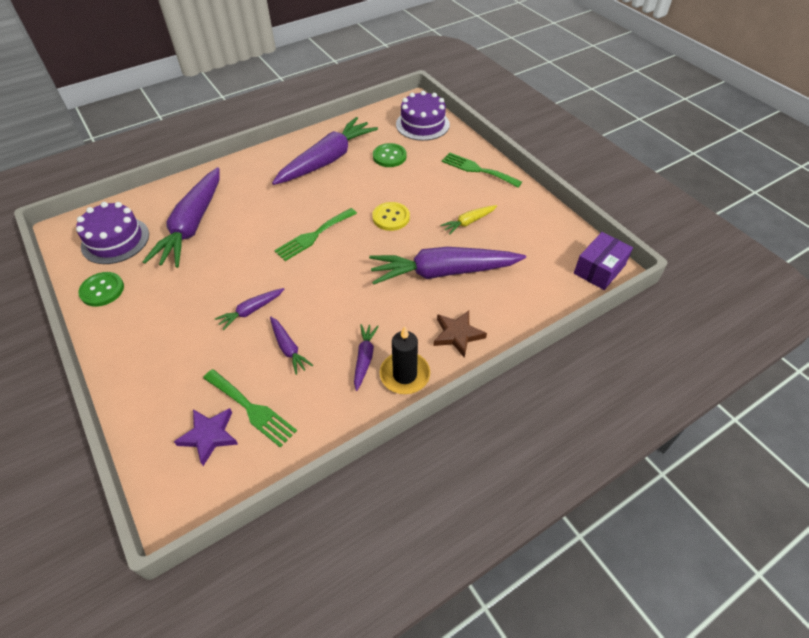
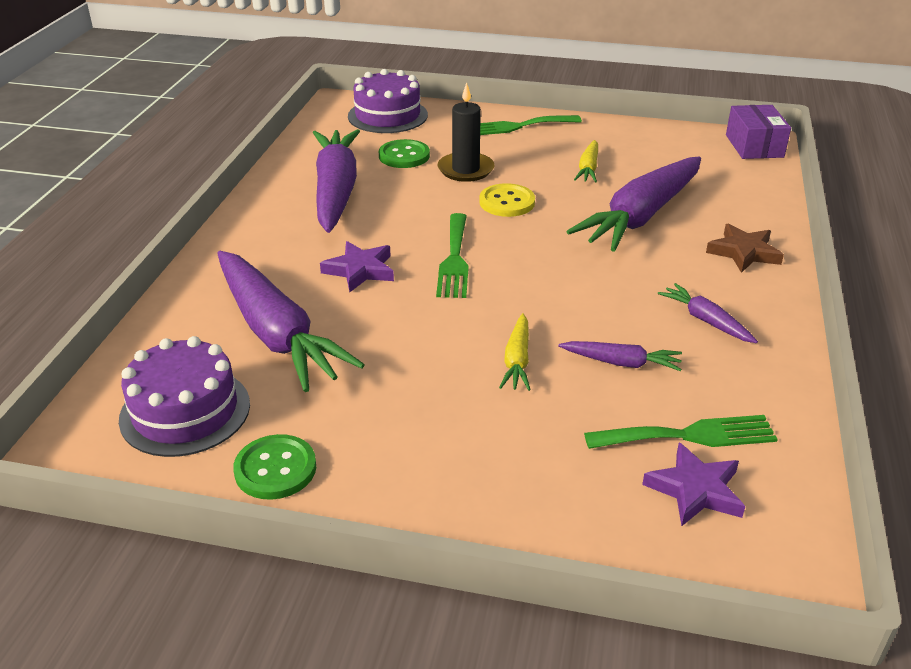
camera: 45 degrees left, 15 degrees down
(251, 311) = (517, 360): purple carrot -> yellow carrot
(268, 214) = (360, 270): none -> purple star
(405, 375) = (762, 308): black candle -> black candle (465, 170)

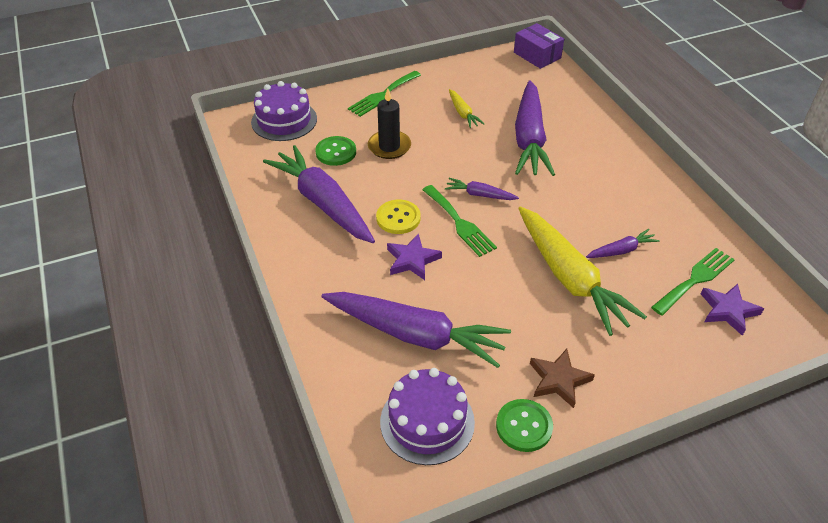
camera: 35 degrees left, 10 degrees up
(507, 202) = (443, 163): yellow button -> yellow button (398, 218)
(517, 360) = (569, 278): yellow carrot -> yellow carrot, size x2.20
(706, 320) = (633, 199): purple carrot -> purple carrot (479, 195)
(744, 252) = (606, 141): brown star -> brown star (559, 380)

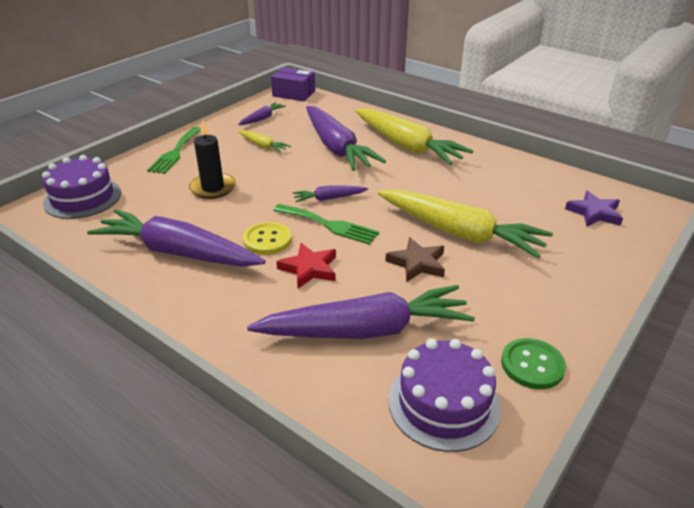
camera: 30 degrees left, 10 degrees down
(336, 152) = (160, 207): green button -> none
(412, 260) = (309, 269): purple star -> red star
(559, 380) = (524, 313): brown star -> brown star (417, 263)
(601, 160) = (407, 146): none -> yellow carrot
(621, 250) = (480, 200): purple carrot -> purple carrot (262, 118)
(695, 279) = (551, 201): green fork -> none

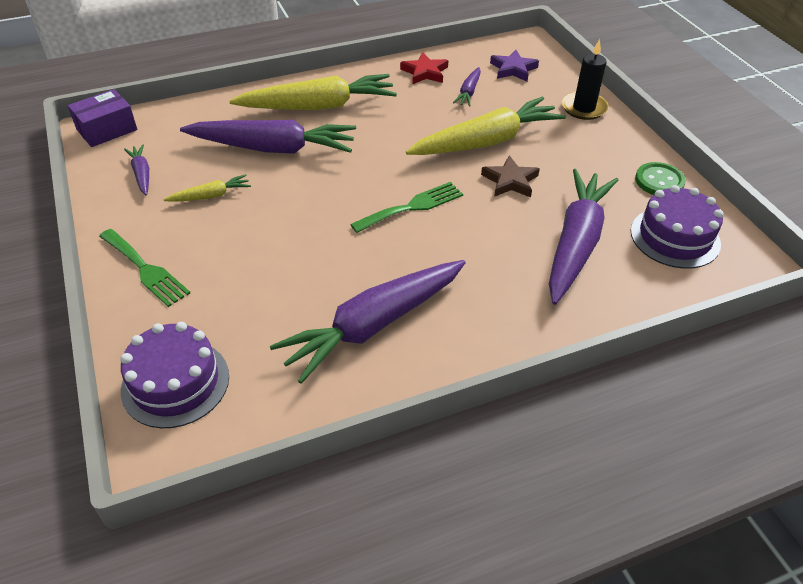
camera: 60 degrees left, 10 degrees up
(213, 188) = (266, 262): black candle -> black candle (584, 108)
(267, 240) = (404, 255): yellow button -> none
(309, 269) = (471, 244): red star -> red star (425, 72)
(329, 198) = (366, 190): purple carrot -> purple carrot (468, 92)

